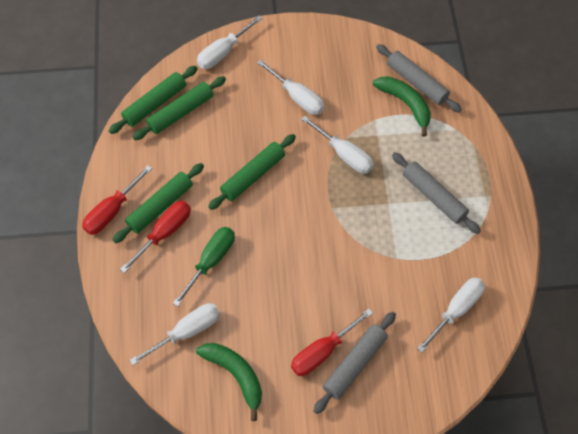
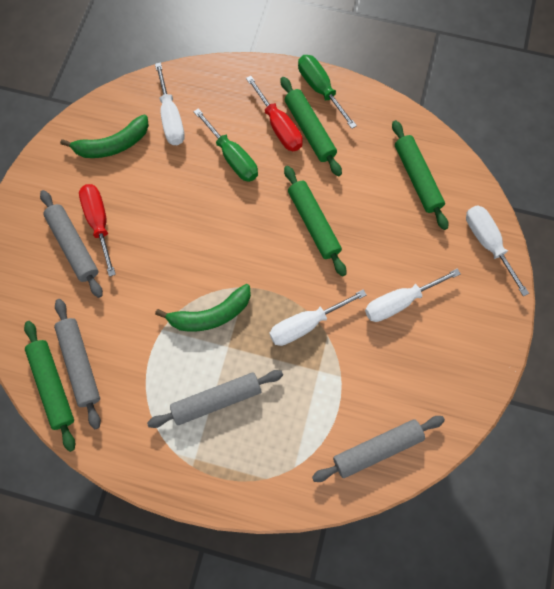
camera: 110 degrees right, 10 degrees up
(112, 211) = (320, 89): red screwdriver -> green screwdriver
(155, 104) = (436, 157): green rolling pin -> green rolling pin (53, 386)
(405, 104) = (350, 421): green banana -> green banana (211, 315)
(456, 310) = (80, 364): white screwdriver -> grey rolling pin

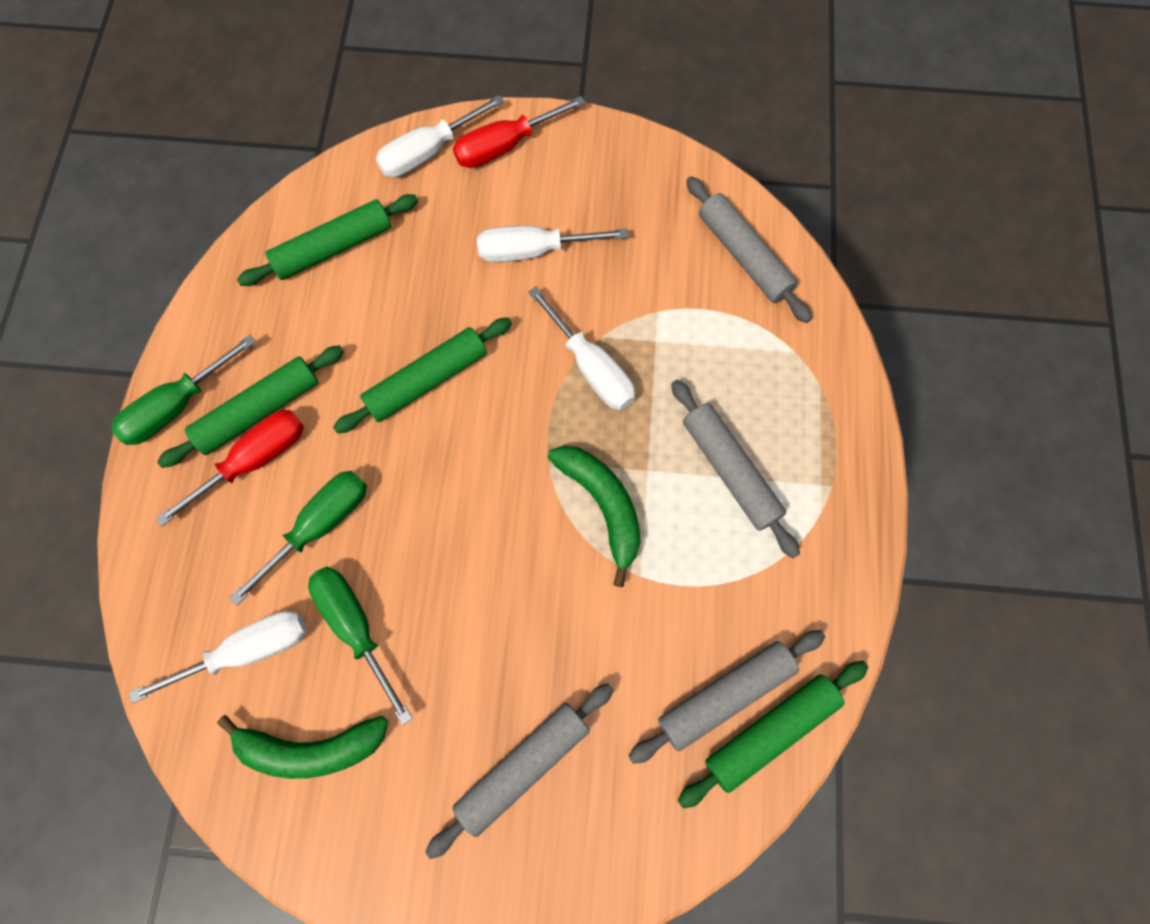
camera: 100 degrees left, 0 degrees up
(99, 223) = (472, 731): red screwdriver -> red screwdriver (505, 146)
(113, 145) = (311, 748): green banana -> green banana turned 120 degrees clockwise
(170, 171) = (356, 627): none -> green screwdriver
(399, 302) = (534, 251): white screwdriver -> white screwdriver turned 120 degrees clockwise

